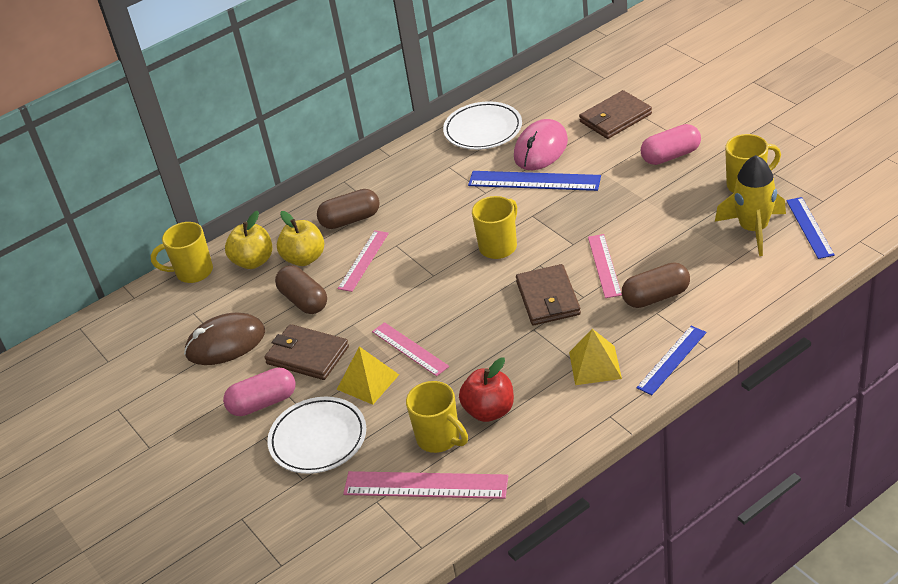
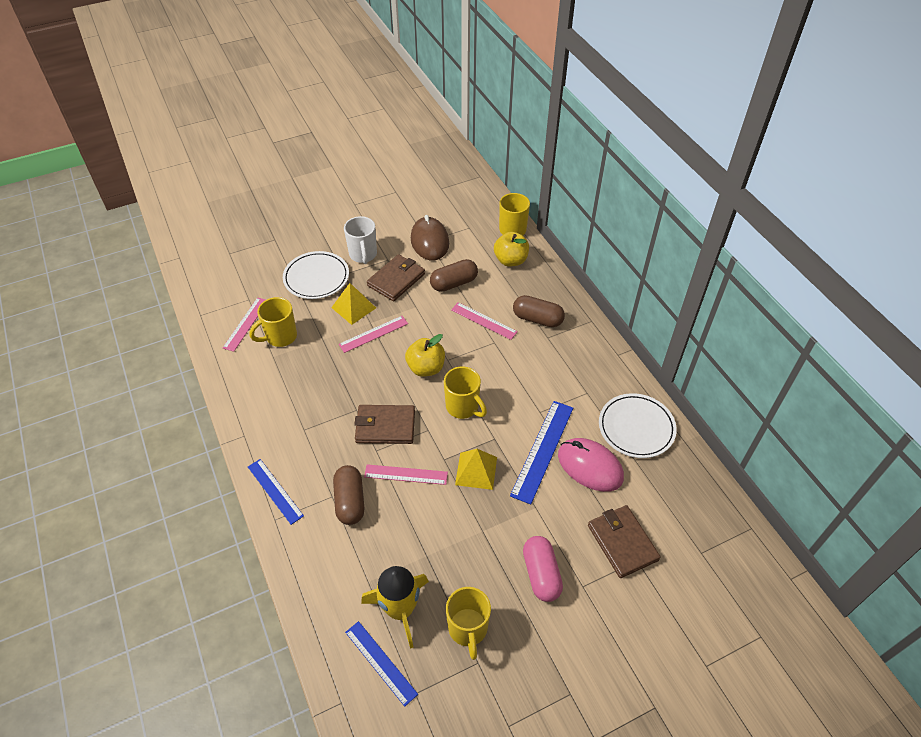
camera: 95 degrees right, 10 degrees up
(263, 403) = (363, 255): pink capsule -> white mug
(304, 258) = (501, 288): yellow apple -> yellow apple (426, 368)
(350, 220) = (537, 319): brown capsule -> brown capsule turned 60 degrees counterclockwise
(425, 485) = (246, 324): pink ruler -> pink ruler, size x0.66
(489, 411) = (289, 367): red apple -> none
(595, 365) = (297, 439): yellow pyramid -> yellow pyramid (476, 471)
(809, 227) = (380, 662): blue ruler -> blue ruler turned 45 degrees clockwise

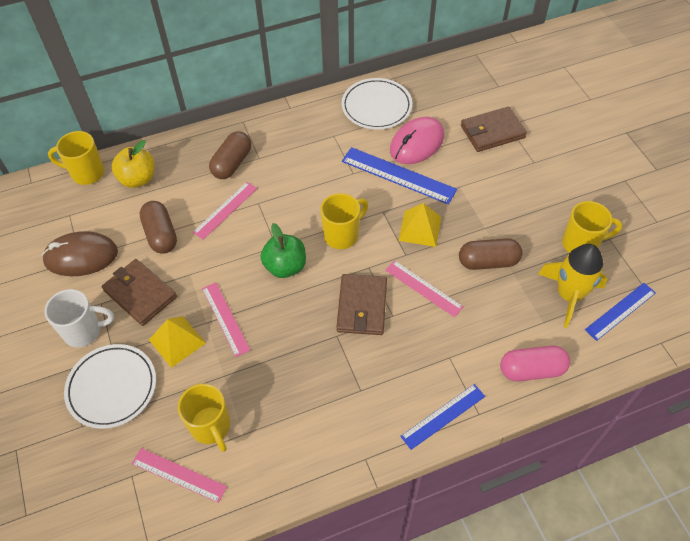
camera: 85 degrees left, 5 degrees up
(350, 501) = (455, 339): brown capsule -> brown capsule (488, 261)
(406, 474) = (423, 288): pink ruler -> pink ruler turned 60 degrees counterclockwise
(426, 368) = (285, 266): yellow apple -> green apple
(541, 574) = (525, 188): pink capsule -> pink capsule (531, 370)

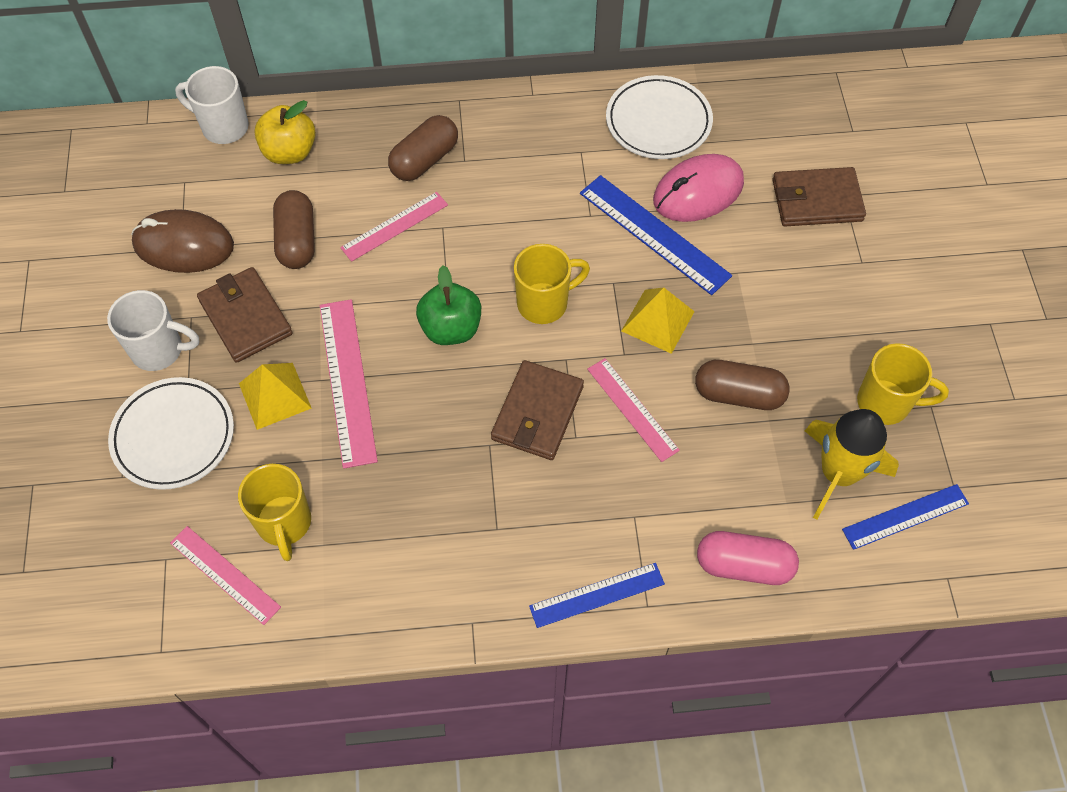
camera: 15 degrees right, 5 degrees up
(86, 173) = (223, 127): yellow mug -> white mug
(225, 318) = (347, 381): pink ruler -> pink ruler, size x1.52

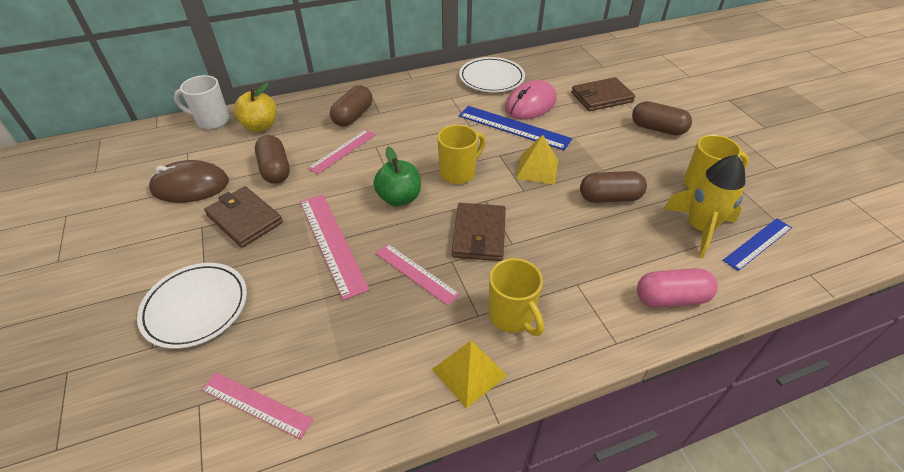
camera: 15 degrees left, 15 degrees down
(159, 350) = (177, 252): white mug -> none
(274, 395) = (276, 263): yellow pyramid -> yellow pyramid (469, 372)
(284, 523) = (302, 351): yellow mug -> yellow mug (512, 316)
(597, 595) = (575, 344): blue ruler -> none
(632, 409) = (544, 219): pink ruler -> pink ruler (416, 273)
(873, 285) = (657, 129): none -> brown capsule

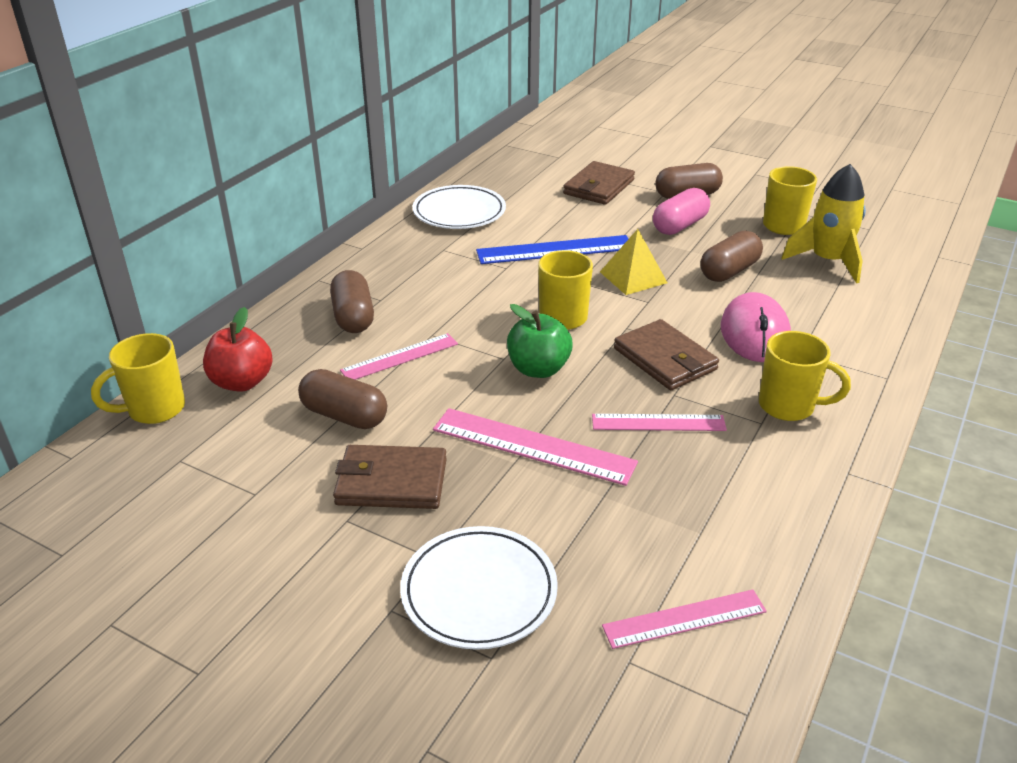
camera: 40 degrees left, 10 degrees down
(190, 186) = (254, 490): brown mouse -> none
(212, 121) = (154, 409): white mug -> yellow mug
(260, 126) = (242, 382): yellow apple -> red apple
(342, 151) = (400, 357): pink ruler -> pink ruler turned 60 degrees clockwise
(469, 372) = (818, 468): yellow pyramid -> none
(530, 104) = (539, 221): pink mouse -> pink mouse (754, 333)
(671, 298) = (878, 324): pink capsule -> pink capsule (680, 226)
(758, 243) = (880, 252): blue ruler -> none

